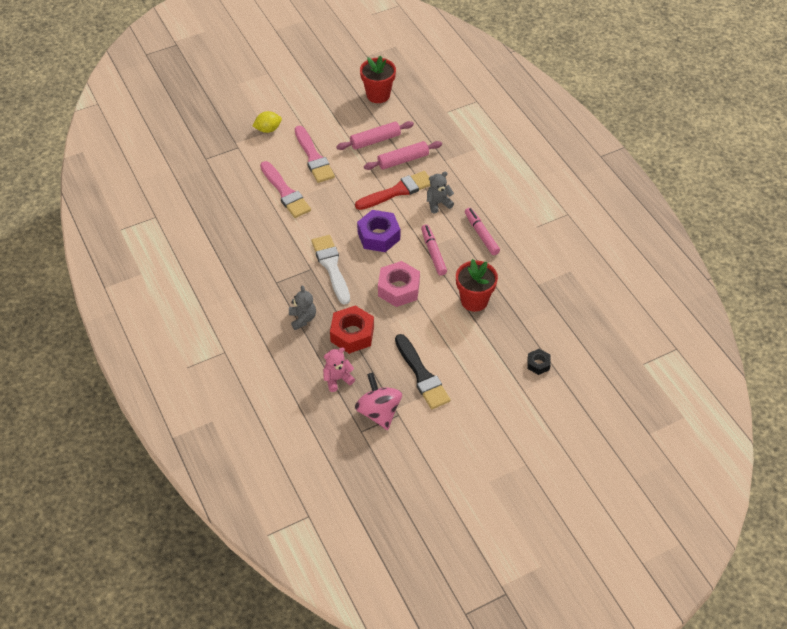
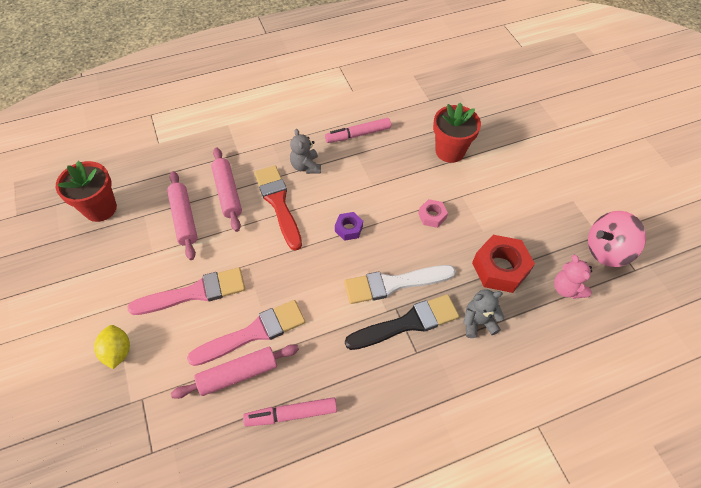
camera: 85 degrees left, 5 degrees up
(255, 189) = (238, 374): none -> pink rolling pin
(378, 236) = (348, 229): purple nut -> purple nut, size x0.53
(398, 289) = (432, 216): pink nut -> pink nut, size x0.53
(422, 375) = (552, 206): black brush -> black brush (407, 323)
(433, 253) = (380, 178): pink marker -> pink marker (291, 414)
(538, 364) = (528, 113): black nut -> none

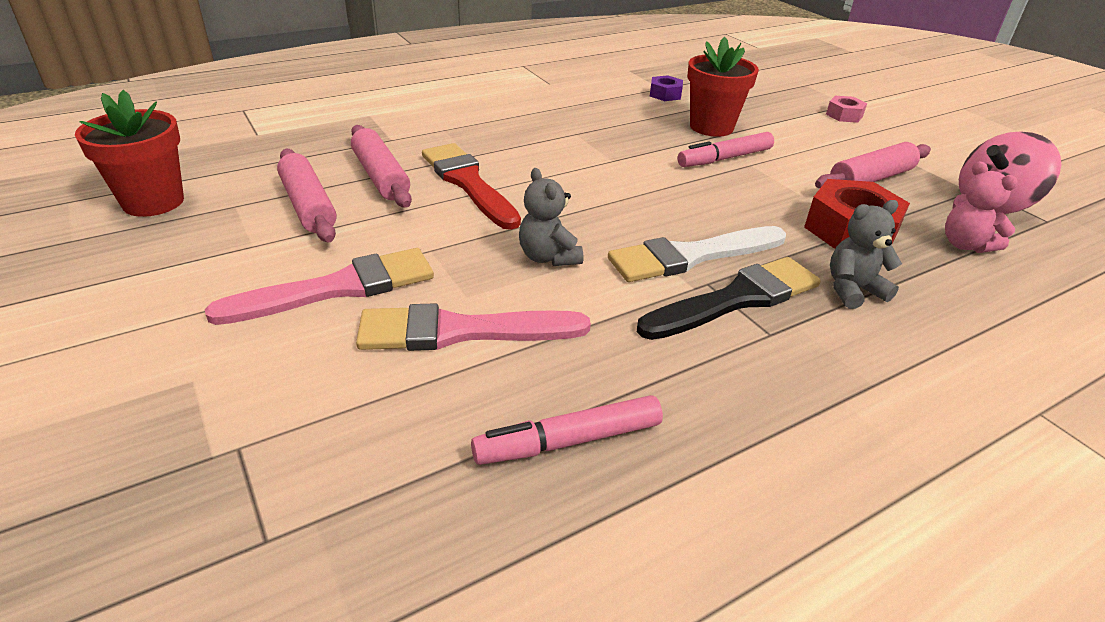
camera: 10 degrees left, 20 degrees down
(118, 352) = (183, 379): yellow lemon -> none
(238, 374) = (443, 390): pink rolling pin -> pink rolling pin (870, 179)
(253, 333) = (461, 331): pink brush -> pink brush turned 150 degrees counterclockwise
(306, 166) = (502, 147): grey teddy bear -> grey teddy bear (548, 257)
(348, 229) = (592, 203): purple nut -> purple nut (665, 94)
(358, 134) = (571, 117): pink marker -> pink marker (724, 158)
(432, 216) = (717, 185): pink nut -> pink nut (844, 115)

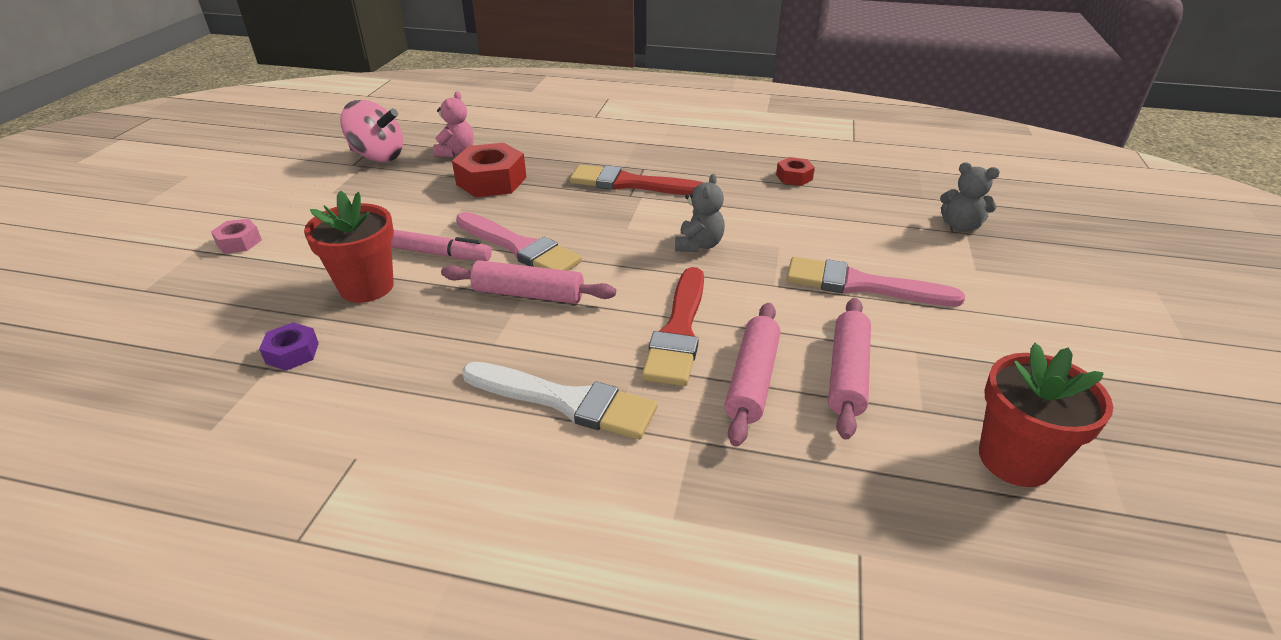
camera: 135 degrees left, 0 degrees up
(461, 331) = (801, 230): pink brush -> pink brush (520, 247)
(568, 441) = (794, 177): pink marker -> red nut
(691, 256) = (611, 209): white brush -> white brush (566, 401)
(736, 299) = (630, 184): black brush -> red brush
(853, 290) = (565, 163): grey teddy bear -> grey teddy bear (960, 226)
(870, 179) = (391, 196): pink rolling pin -> pink rolling pin (528, 294)

